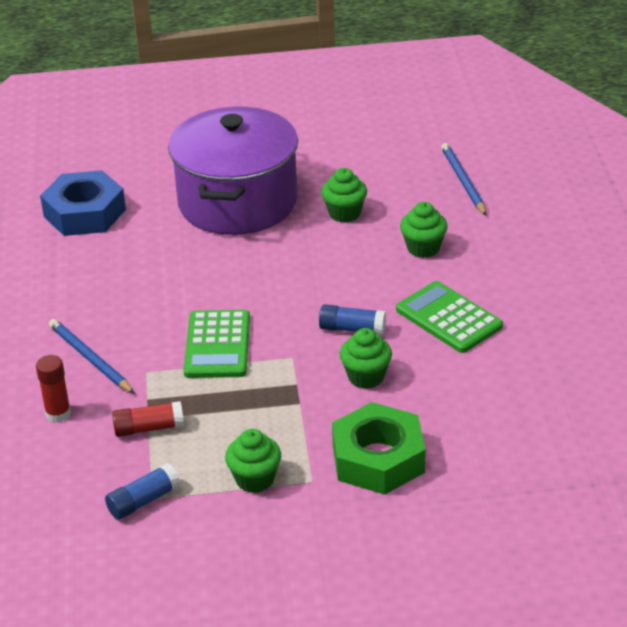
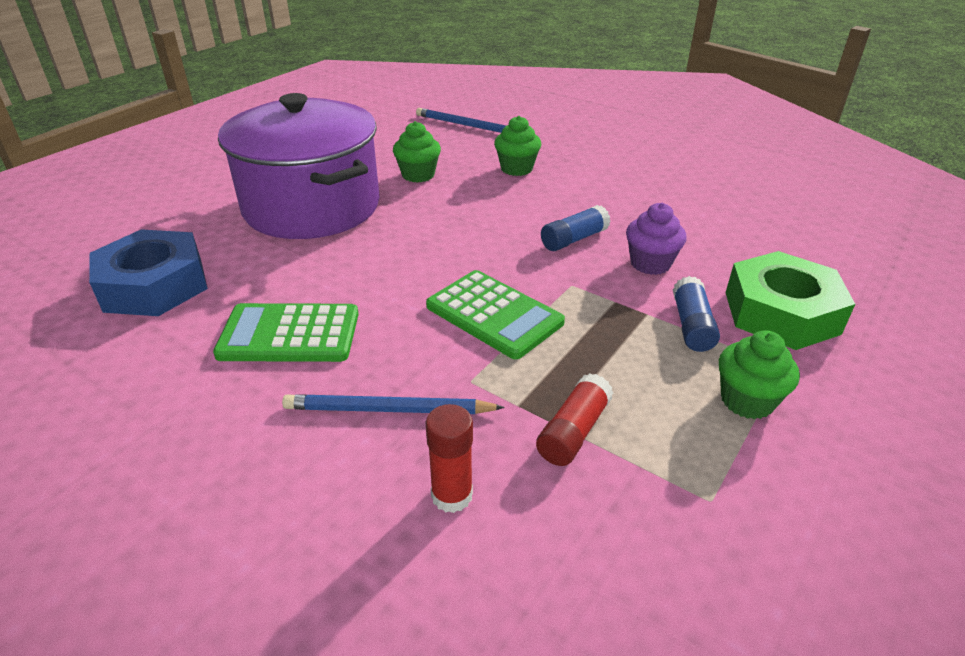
camera: 50 degrees left, 0 degrees up
(143, 501) = (711, 511): blue glue stick -> blue glue stick (691, 325)
(366, 377) = (650, 263): green cupcake -> purple cupcake
(449, 318) = (619, 197): green calculator -> green calculator (289, 334)

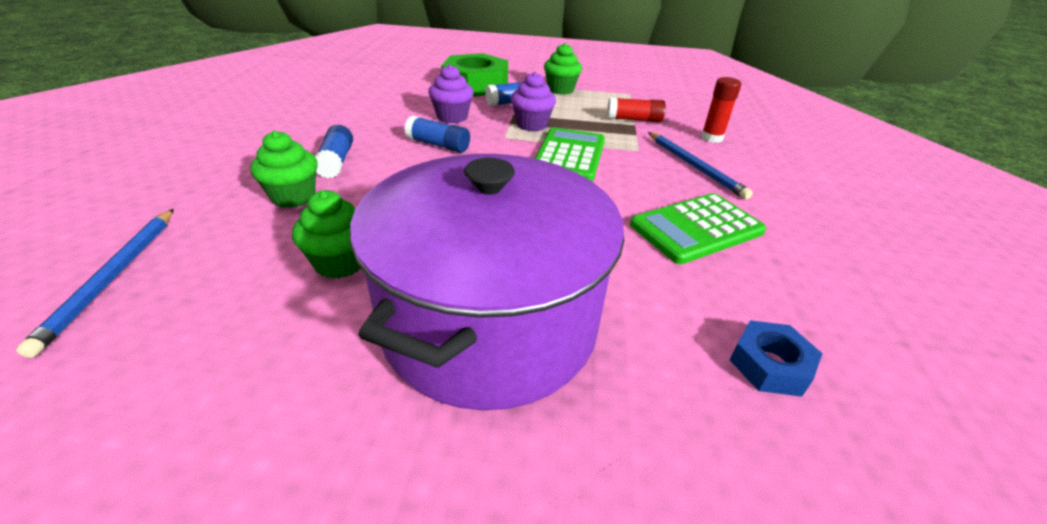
camera: 120 degrees left, 0 degrees up
(154, 285) = (770, 365): blue nut -> blue nut, size x0.52
(289, 334) = (696, 228): green calculator -> green calculator turned 90 degrees clockwise
(566, 188) = (336, 162): none -> blue glue stick
(599, 316) = (531, 125): none -> purple cupcake

